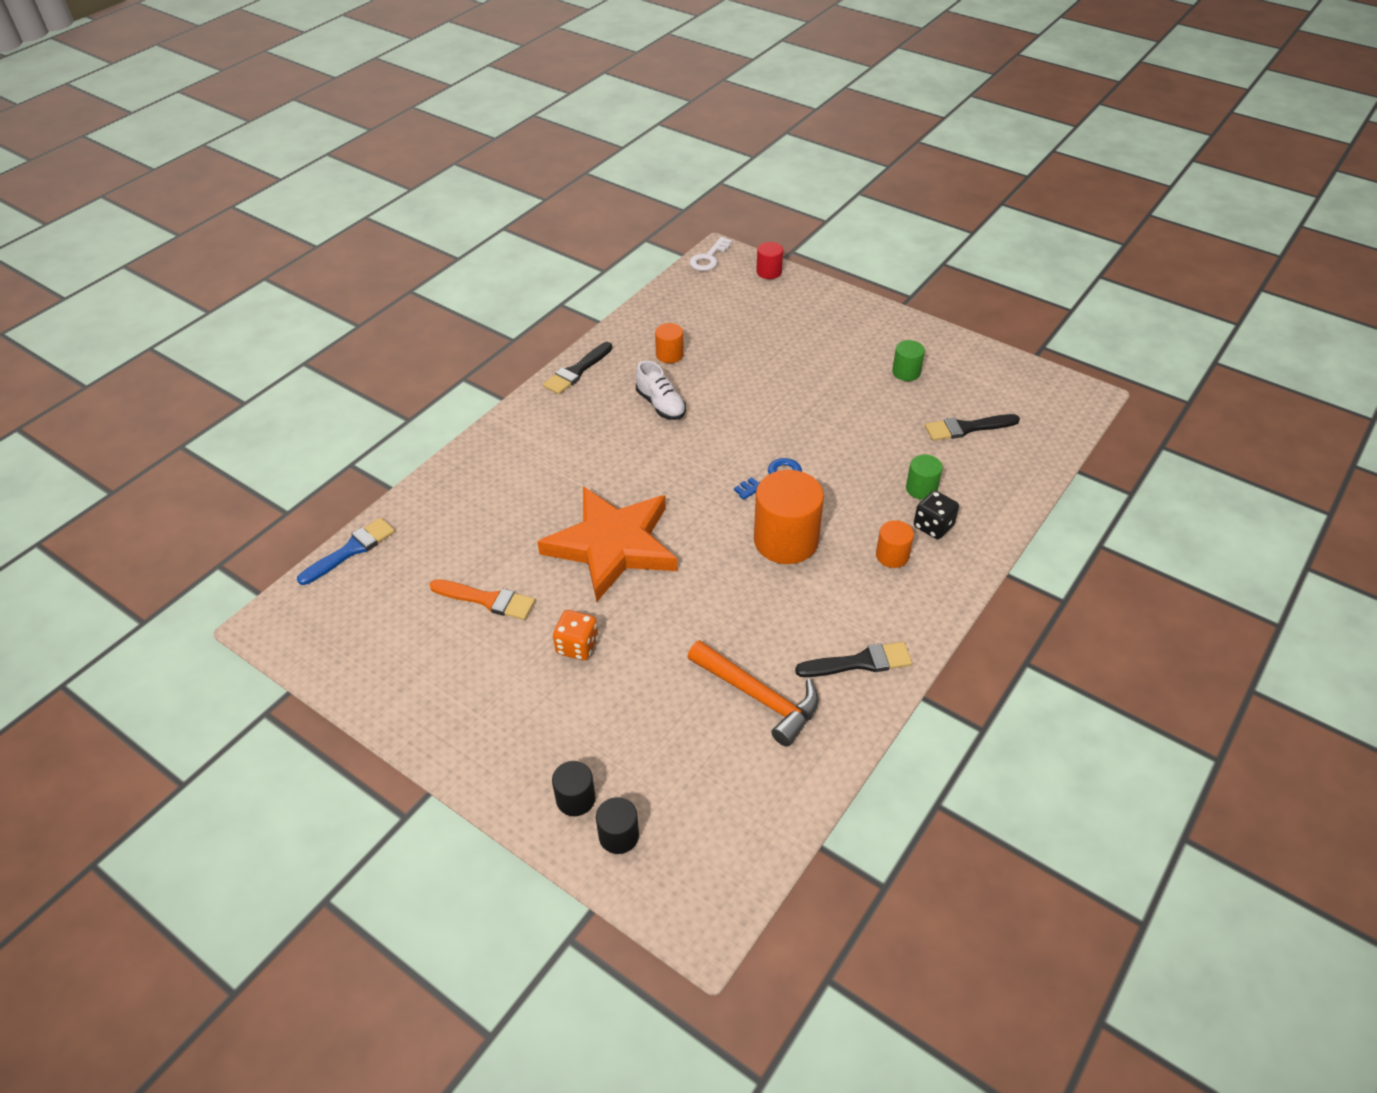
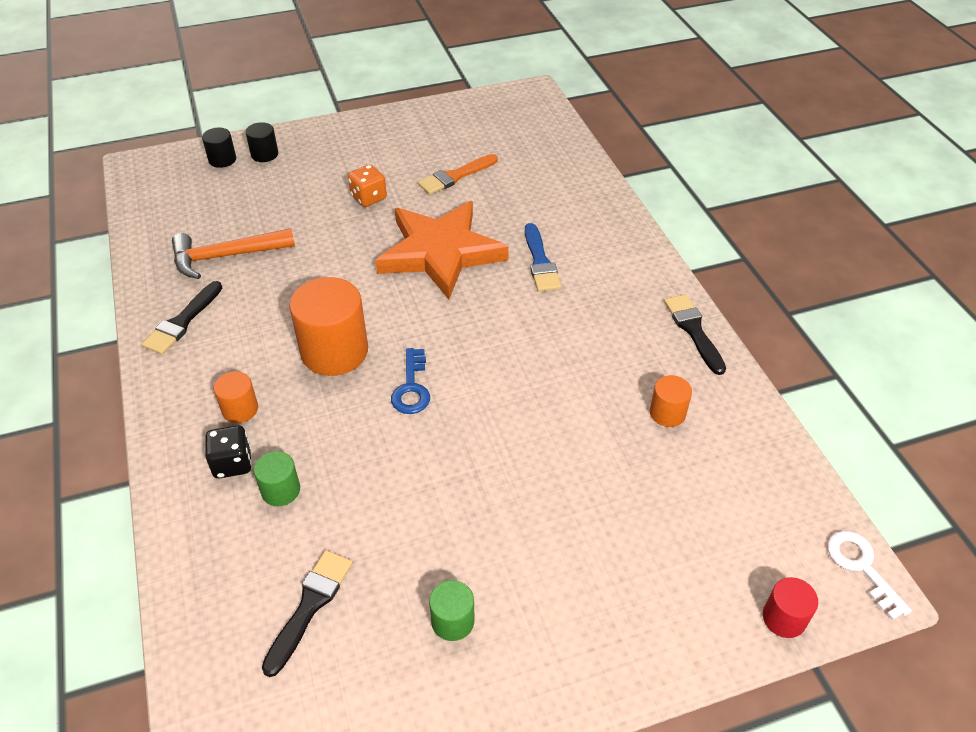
camera: 125 degrees right, 0 degrees up
(351, 550) = (568, 137): blue brush -> blue brush (540, 262)
(661, 405) = (588, 364): white shoe -> none

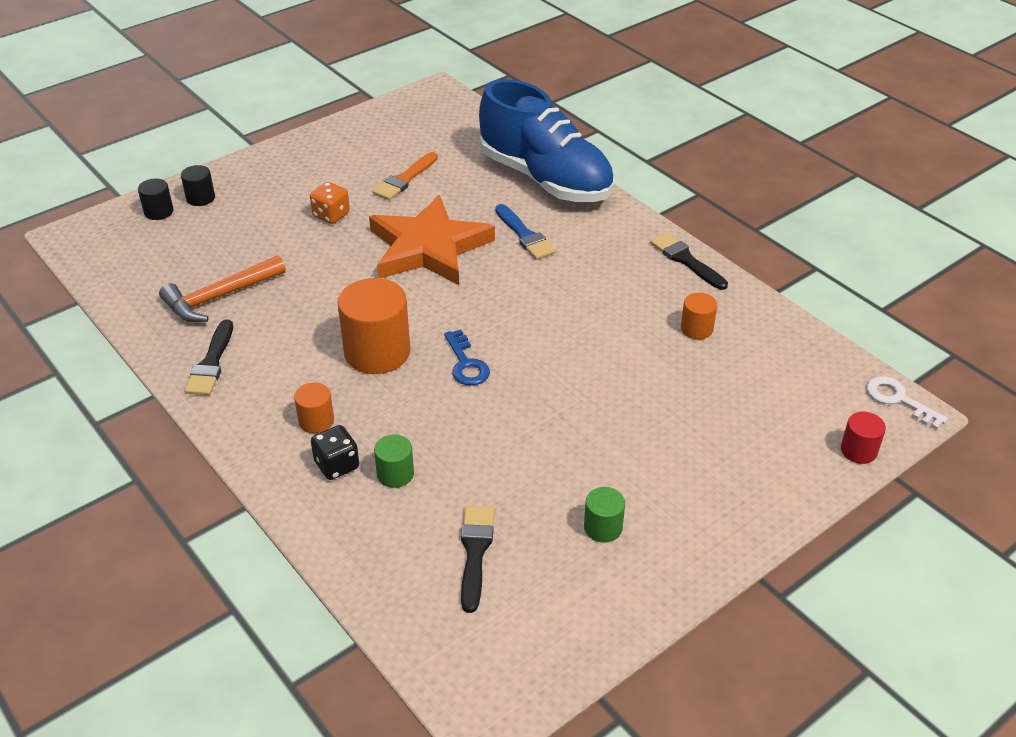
camera: 20 degrees left, 5 degrees down
(591, 206) = (545, 179): none -> blue shoe

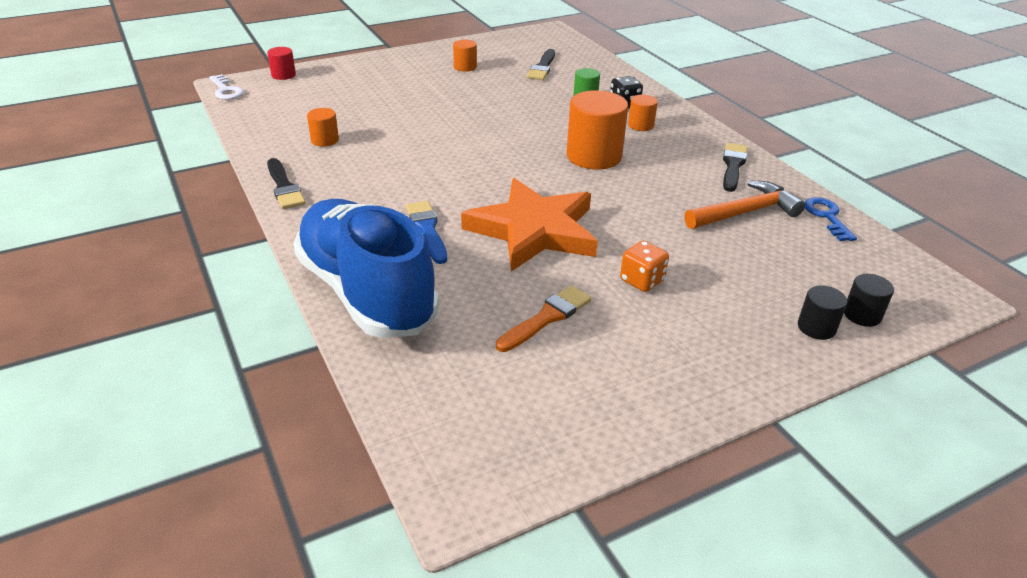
camera: 170 degrees left, 5 degrees down
(466, 364) = (522, 141): blue key -> blue key (827, 217)
(603, 527) = (465, 67): green cylinder -> orange cylinder

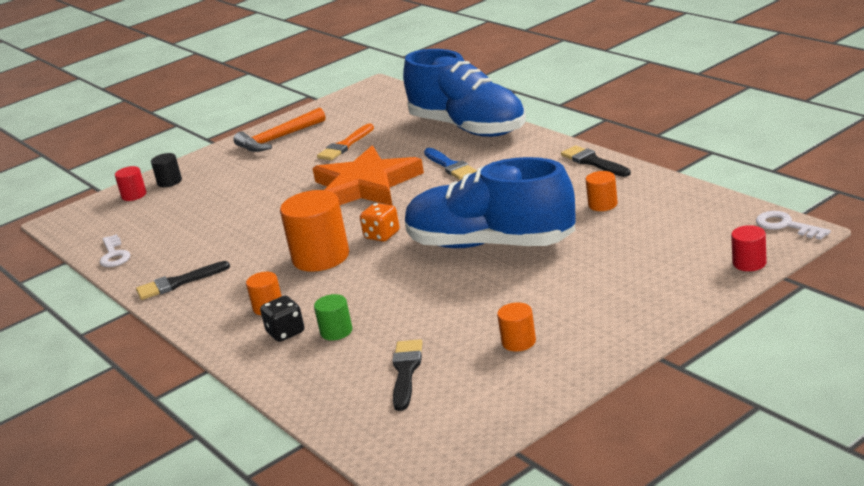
camera: 175 degrees right, 10 degrees down
(441, 130) = (491, 244): none -> blue shoe
(642, 281) = (281, 177): orange dice -> orange dice (382, 235)
(733, 166) = (178, 283): black brush -> black brush turned 60 degrees clockwise
(745, 212) = (186, 241): orange hammer -> orange hammer (278, 139)
(827, 217) = (114, 255): blue key -> white key
(862, 315) = (134, 195): black cylinder -> red cylinder

